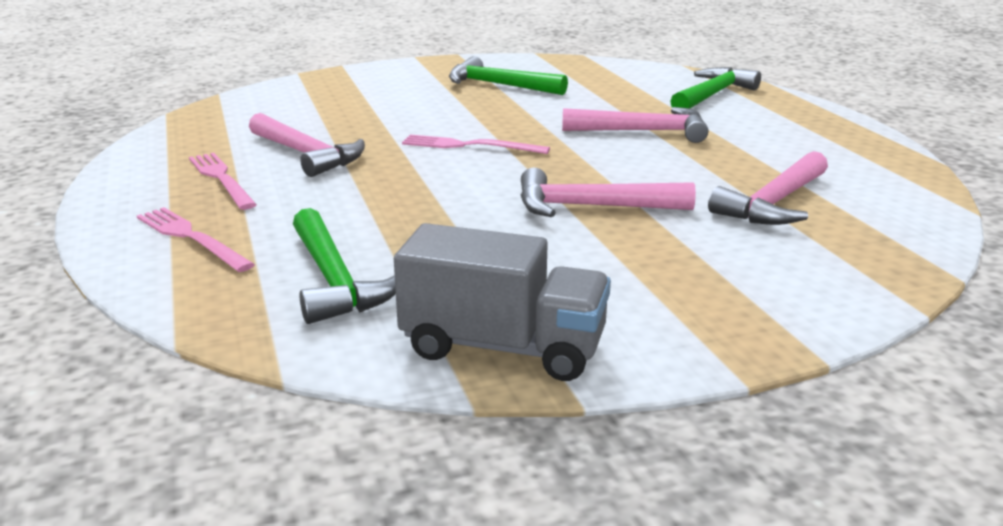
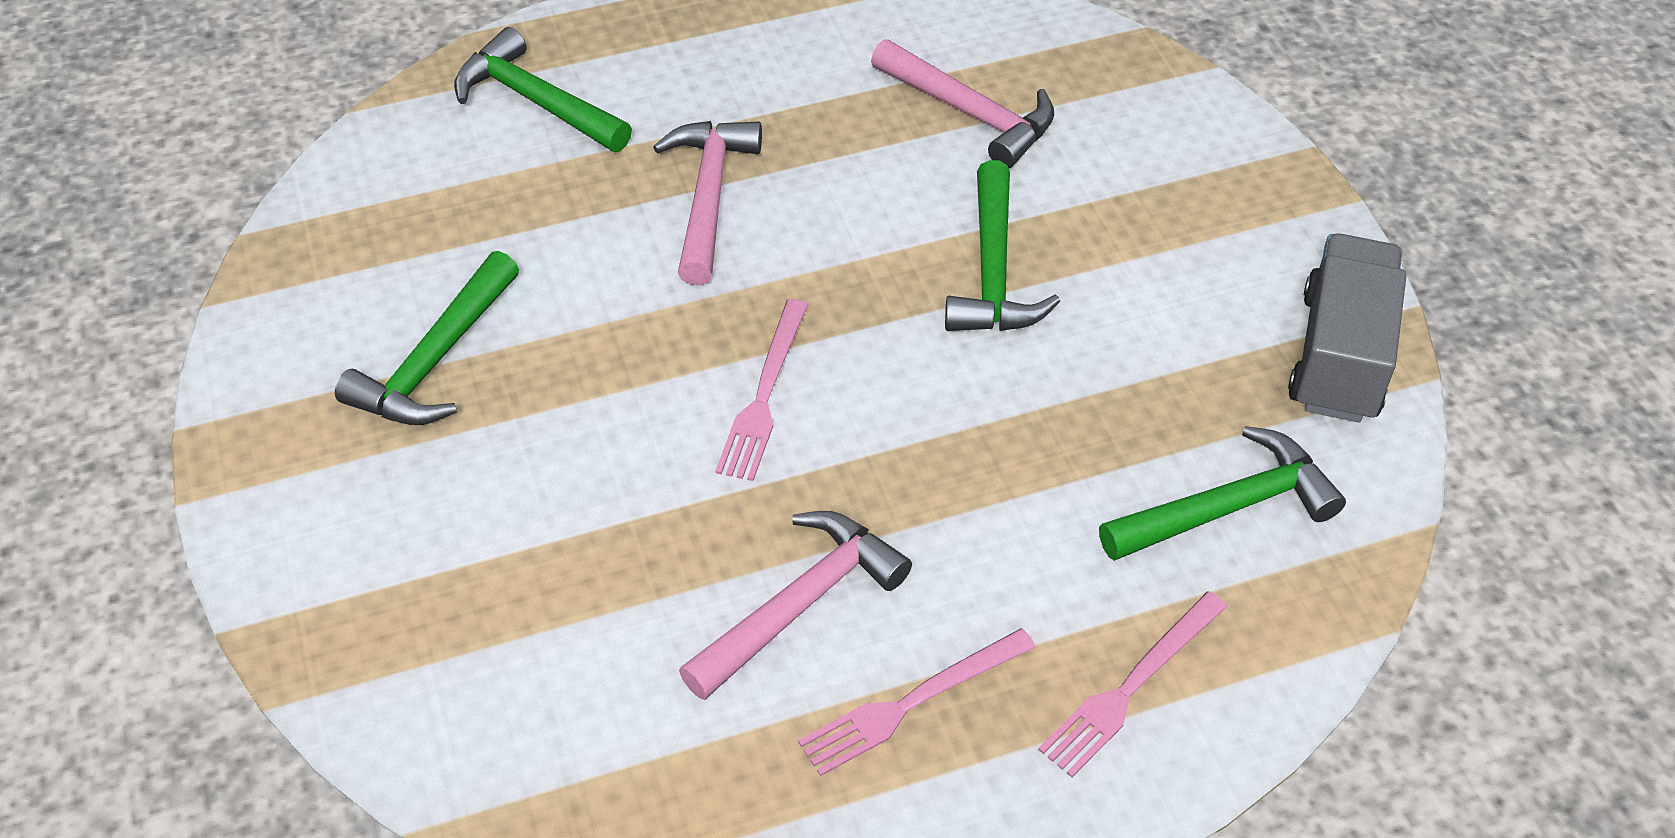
camera: 90 degrees left, 25 degrees up
(591, 207) = (993, 271): pink hammer -> green hammer

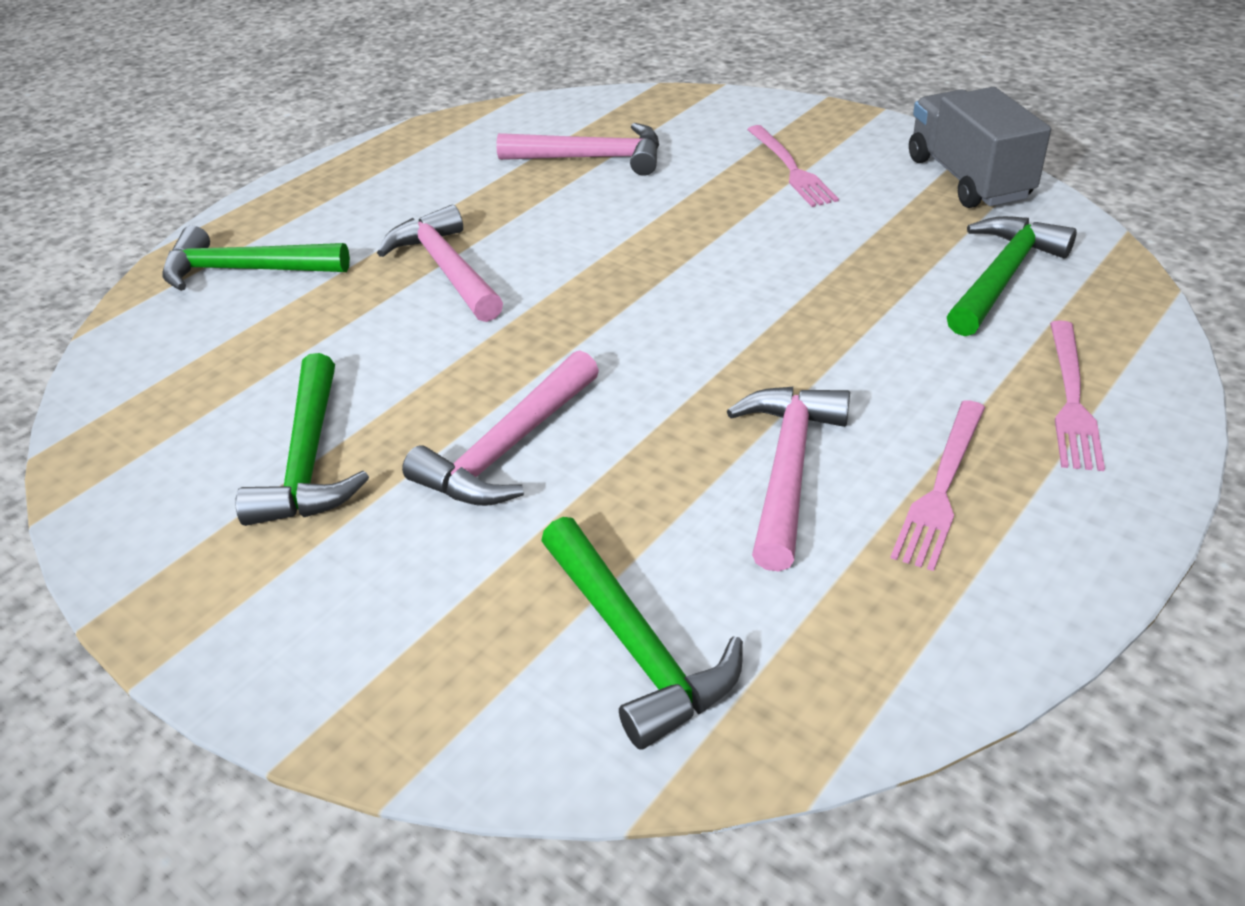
camera: 30 degrees left, 10 degrees down
(594, 442) = (508, 448): none -> pink hammer
(764, 395) = (615, 359): pink fork -> pink fork (791, 168)
(993, 271) = (702, 226): green hammer -> green hammer (636, 645)

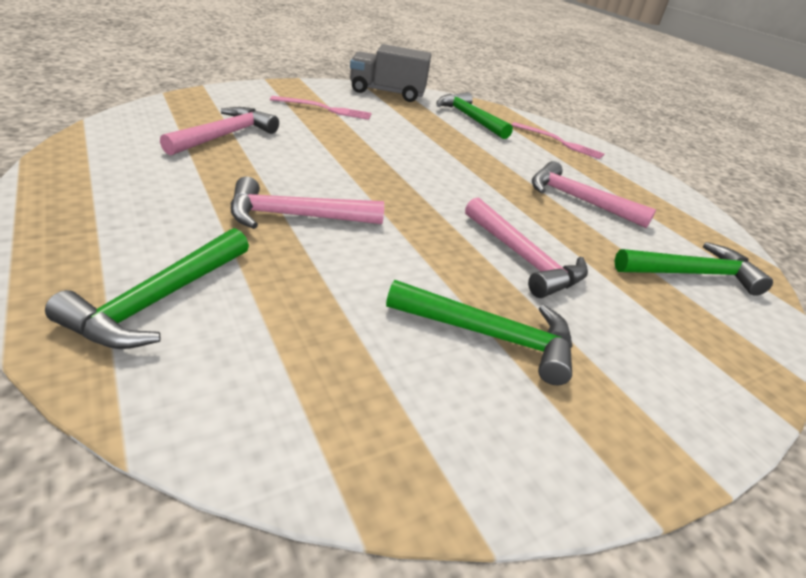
camera: 75 degrees left, 5 degrees down
(942, 487) = (603, 179): pink fork -> none

